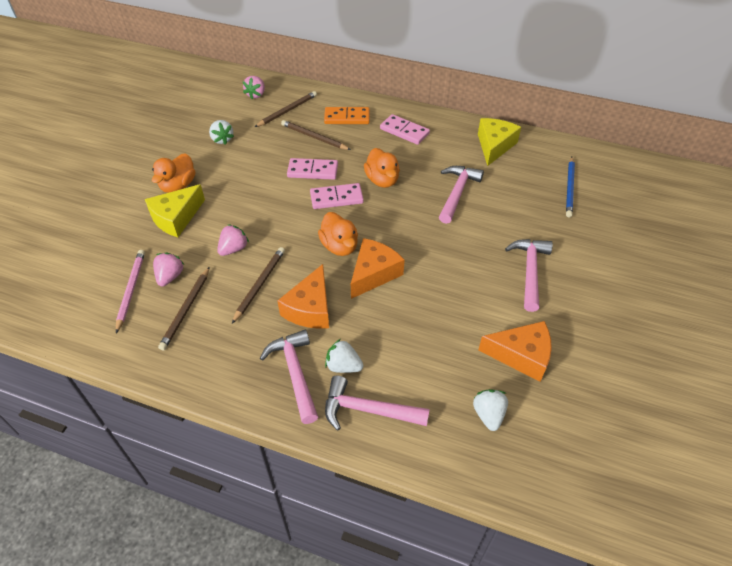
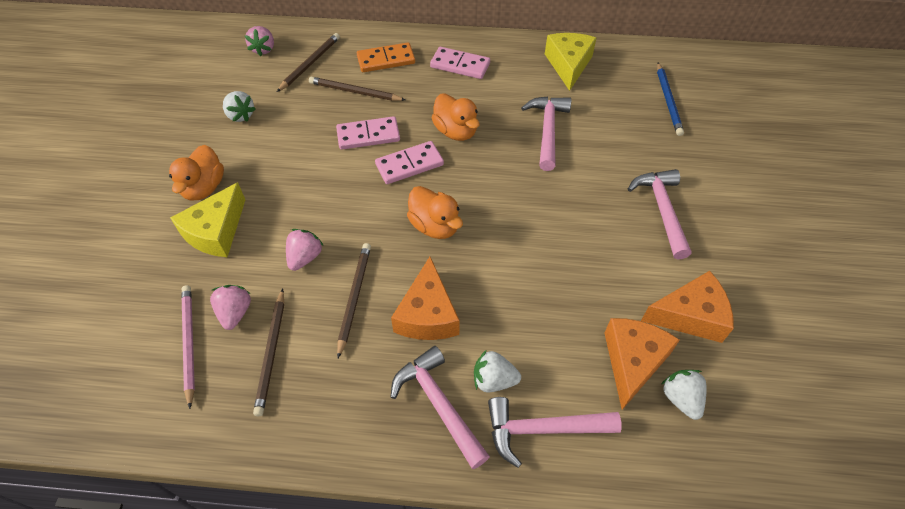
camera: 15 degrees left, 5 degrees up
(374, 274) = (487, 252): orange cheese -> orange cheese (633, 362)

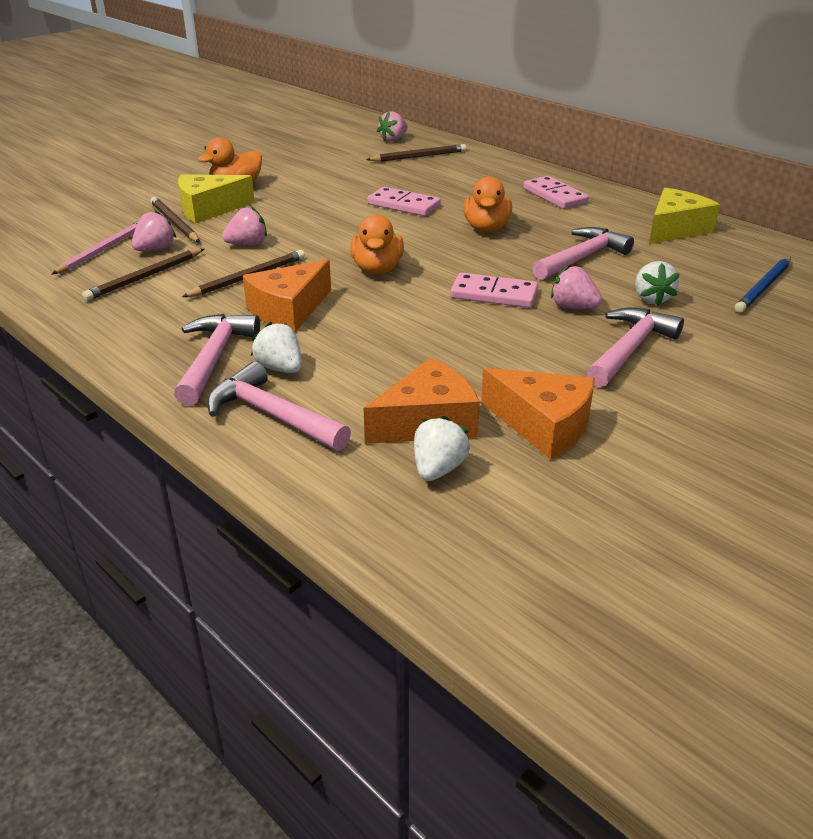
camera: 40 degrees right, 20 degrees down
(240, 115) = (320, 164): white strawberry -> white strawberry (651, 298)
(355, 92) = (431, 181): brown pencil -> brown pencil (174, 223)
(386, 60) = (488, 173): orange domino -> none
(409, 164) = (412, 231): pink domino -> pink domino (494, 294)
(593, 188) = (573, 307): none -> pink strawberry

